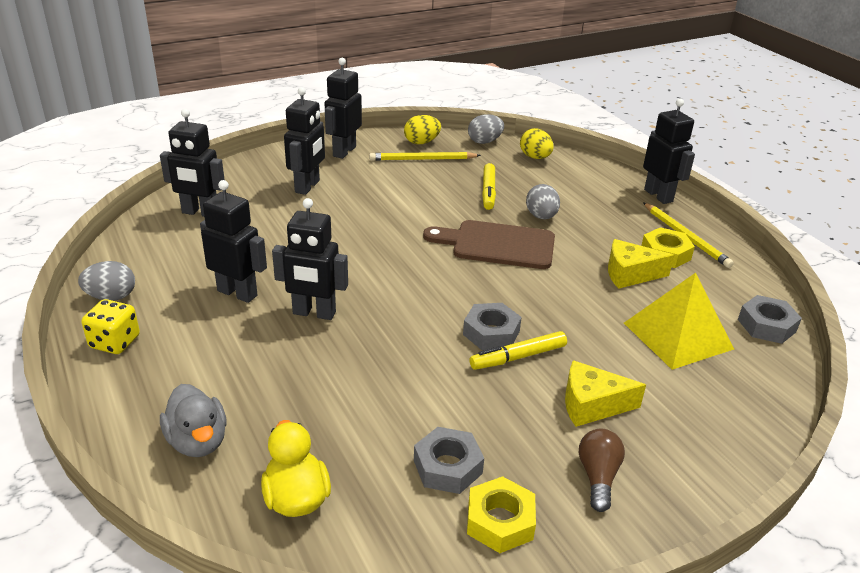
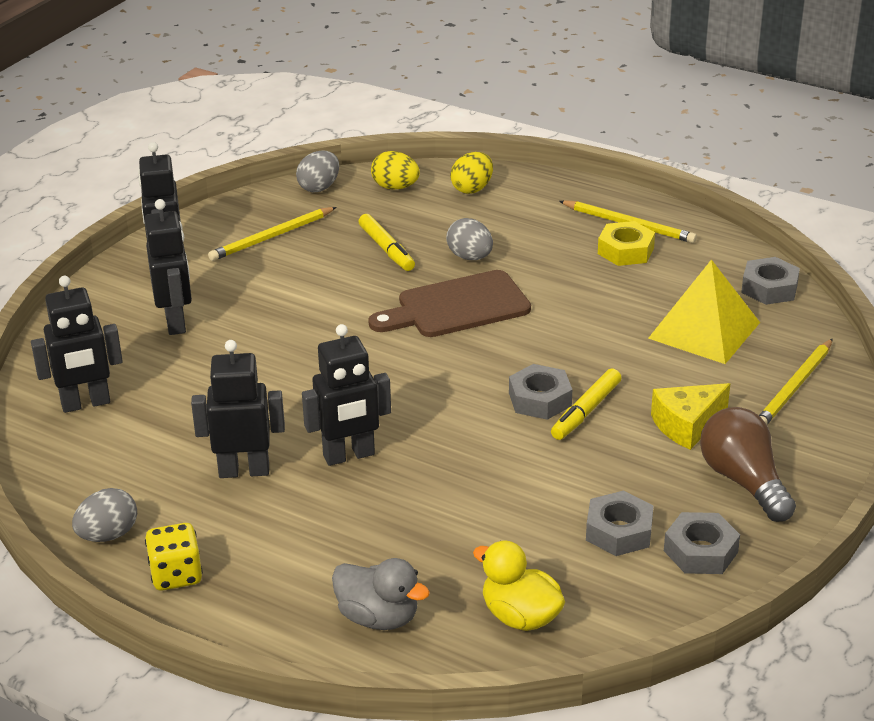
camera: 30 degrees left, 0 degrees up
(421, 142) = (247, 215): yellow egg -> yellow egg (472, 189)
(500, 521) = (700, 551): yellow nut -> grey nut
(598, 477) = (744, 481): brown light bulb -> brown light bulb, size x1.56
(630, 274) = (611, 286): yellow cheese -> none
(658, 195) = (564, 186): black robot -> none
(720, 415) = (794, 387): none -> yellow pencil

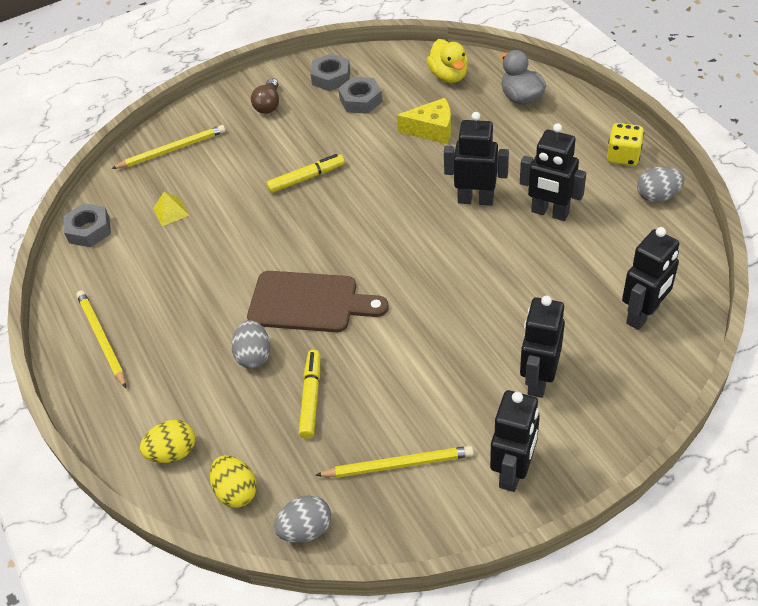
camera: 145 degrees left, 15 degrees up
(86, 404) = (643, 315): black robot -> black robot turned 120 degrees clockwise
(540, 399) = (325, 197): grey nut -> none
(625, 251) = (136, 309): yellow nut -> none
(687, 425) = (259, 147): yellow cheese -> yellow cheese (432, 130)
(704, 330) = (171, 212): yellow pyramid -> yellow pyramid, size x0.45
(744, 481) = (268, 104): brown light bulb -> brown light bulb, size x0.64

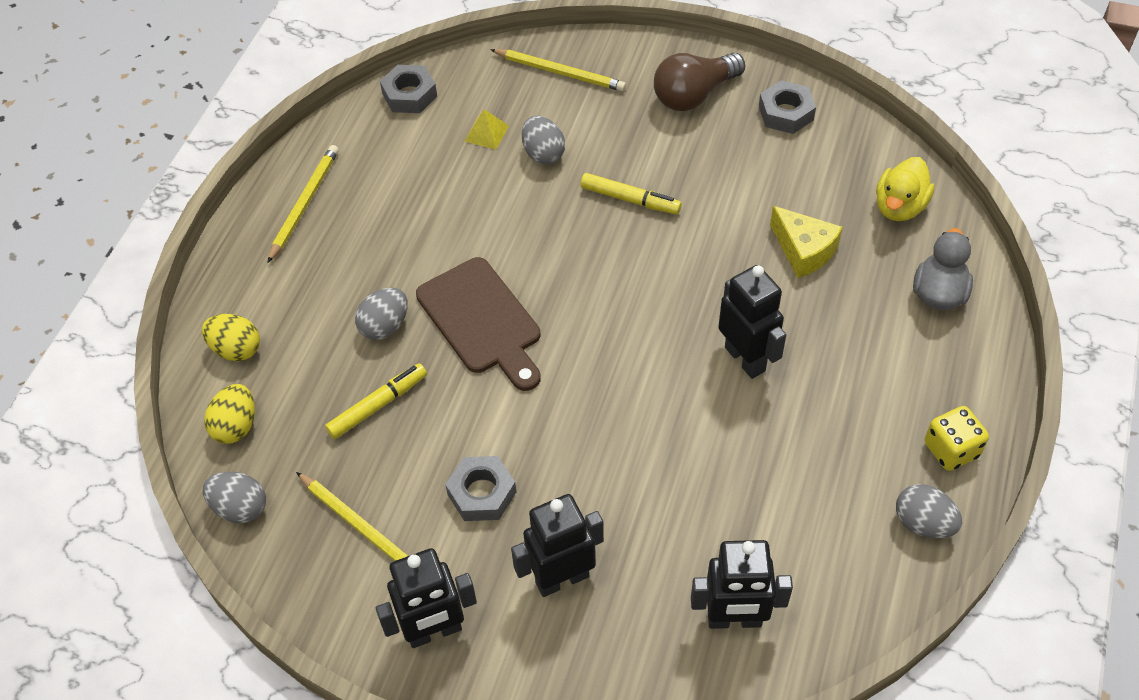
camera: 45 degrees right, 5 degrees up
(222, 195) = (543, 154): none -> grey egg
(268, 104) = (694, 95): brown light bulb -> brown light bulb, size x1.56
(360, 100) = (780, 161): grey nut -> grey nut (482, 493)
(549, 213) = (794, 437): black robot -> none

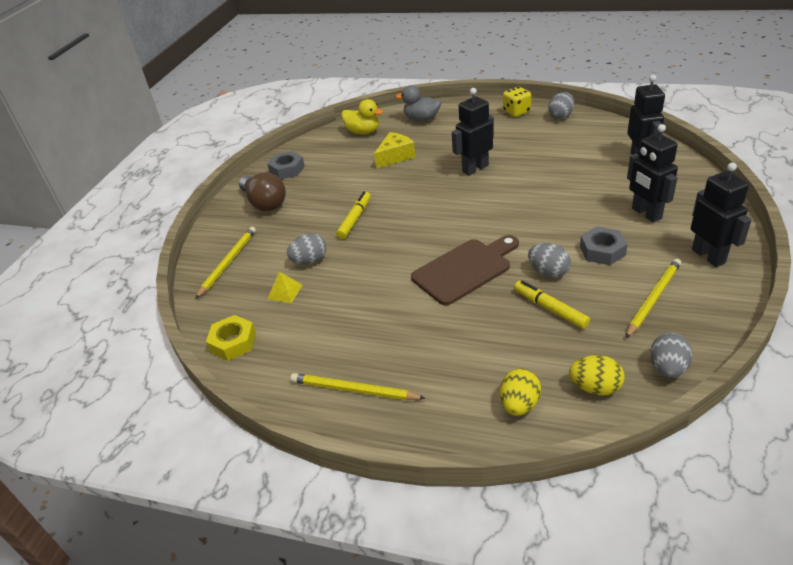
camera: 90 degrees left, 15 degrees down
(385, 326) = (478, 317): grey egg -> grey egg (548, 272)
(409, 95) = (233, 342): grey nut -> yellow nut

